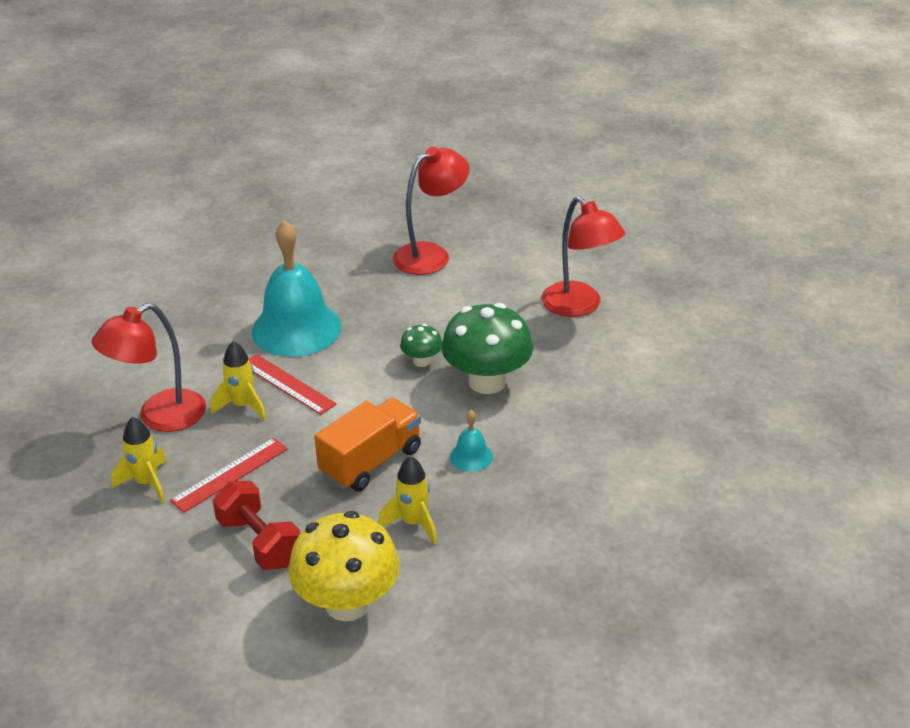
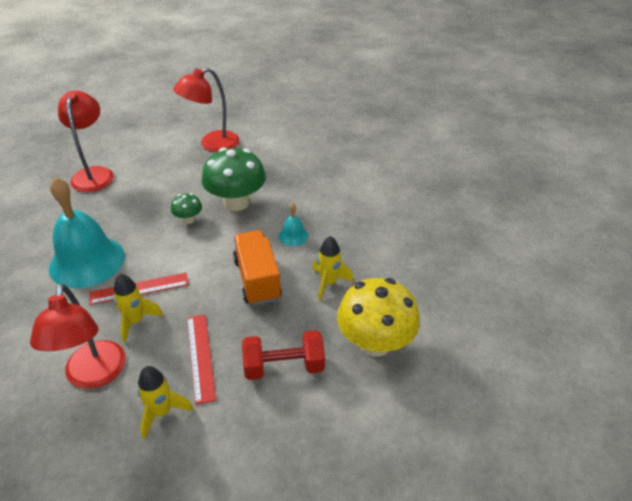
camera: 60 degrees left, 5 degrees up
(579, 306) = (212, 144): red lamp -> red lamp turned 150 degrees clockwise

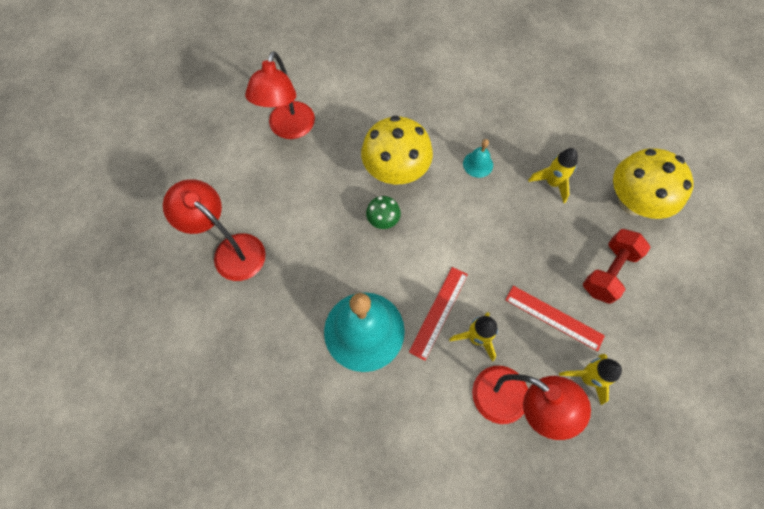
camera: 45 degrees left, 25 degrees up
(236, 202) = (396, 171): green mushroom -> yellow mushroom
(257, 279) = (505, 224): orange truck -> none

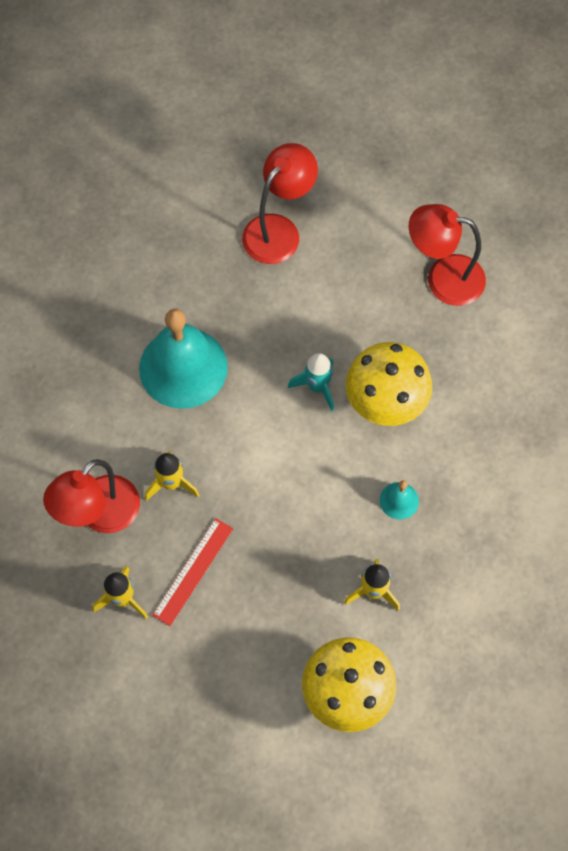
camera: 90 degrees right, 0 degrees up
(383, 220) = (317, 387): green mushroom -> turquoise rocket
(438, 312) = (202, 445): red ruler -> none
(608, 272) = (249, 644): red dumbbell -> none

